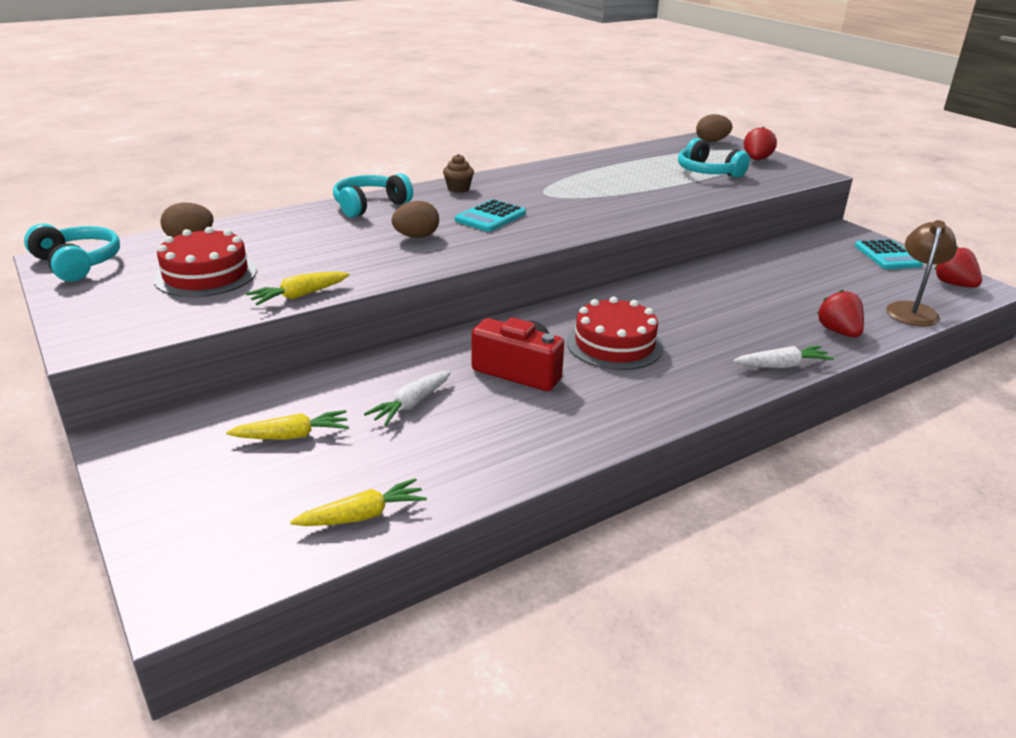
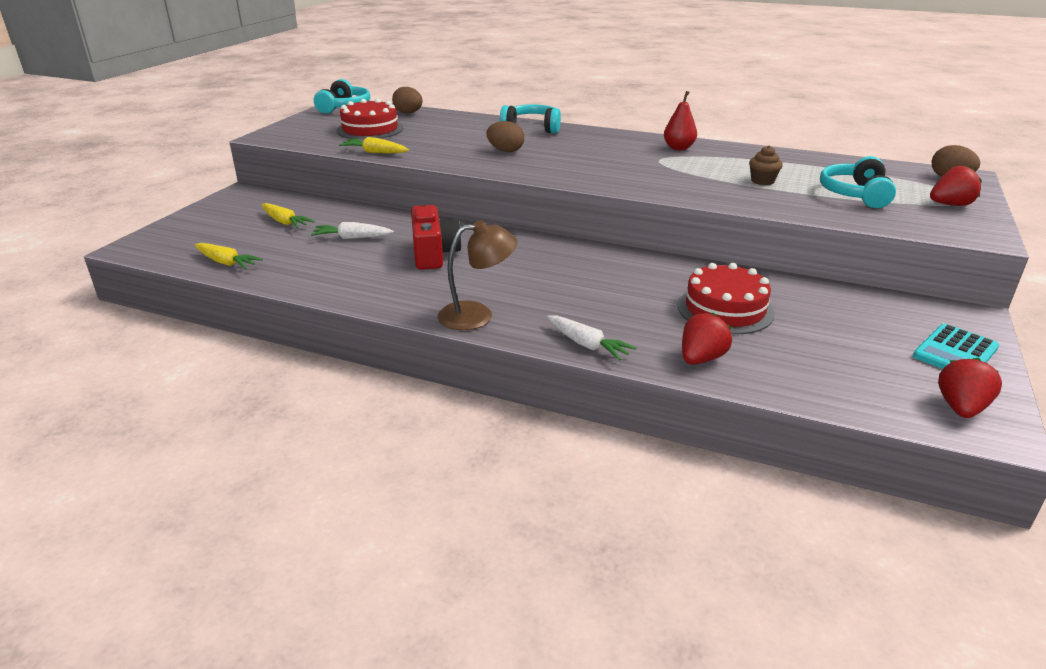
camera: 55 degrees right, 0 degrees up
(458, 189) = (611, 137): brown cupcake -> brown cupcake (762, 181)
(490, 217) = (579, 158): turquoise calculator -> none
(529, 179) = (678, 148): none -> red pear
(614, 344) = (519, 272): red cake -> red cake (725, 309)
(912, 310) = (832, 391): brown lamp -> brown lamp (477, 315)

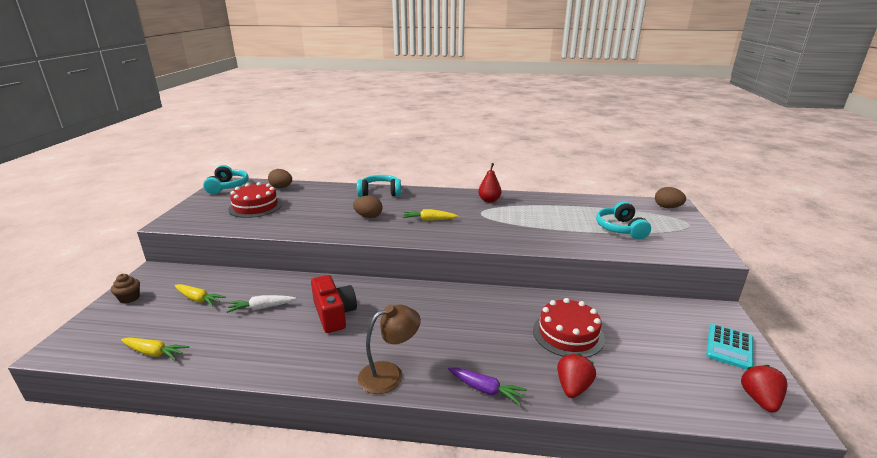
camera: 15 degrees left, 5 degrees down
(375, 152) = (266, 229): yellow carrot -> yellow carrot (429, 220)
(587, 345) = (486, 390): white carrot -> purple carrot
(762, 181) = (557, 224): brown cupcake -> brown cupcake (129, 298)
(950, 205) = (680, 230): red strawberry -> none

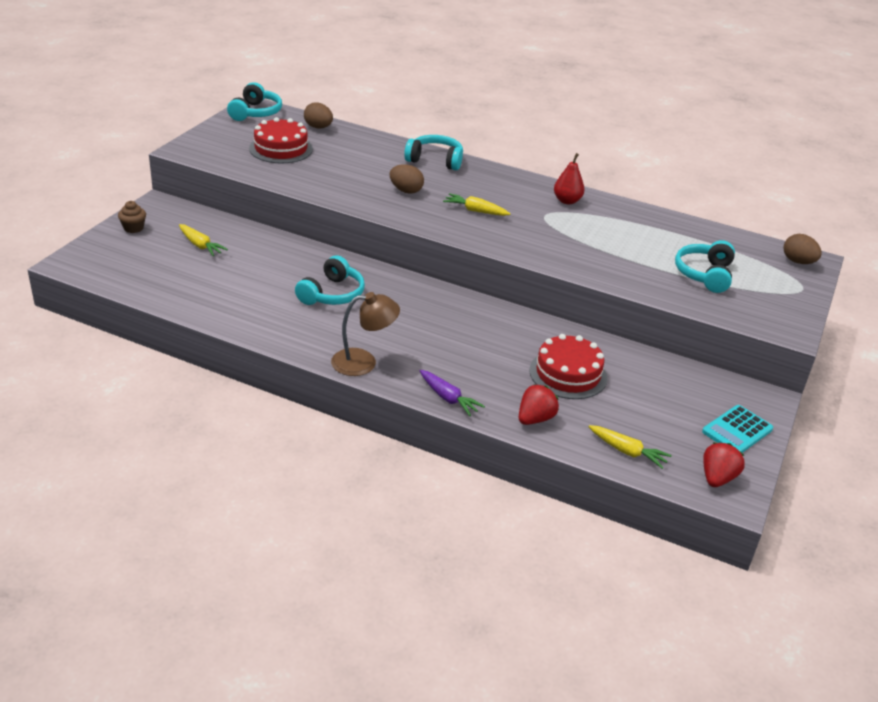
camera: 15 degrees right, 10 degrees up
(154, 353) = (153, 288): yellow carrot -> yellow carrot (627, 452)
(261, 308) = (261, 269): white carrot -> none
(334, 314) = (332, 294): red camera -> turquoise headphones

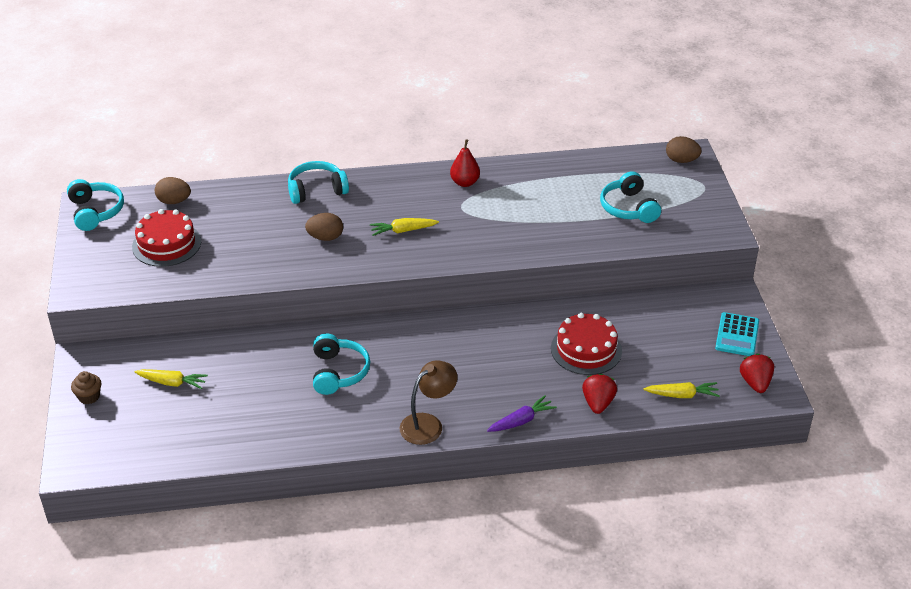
camera: 30 degrees left, 5 degrees up
(448, 398) = (521, 421): purple carrot -> purple carrot turned 45 degrees counterclockwise

